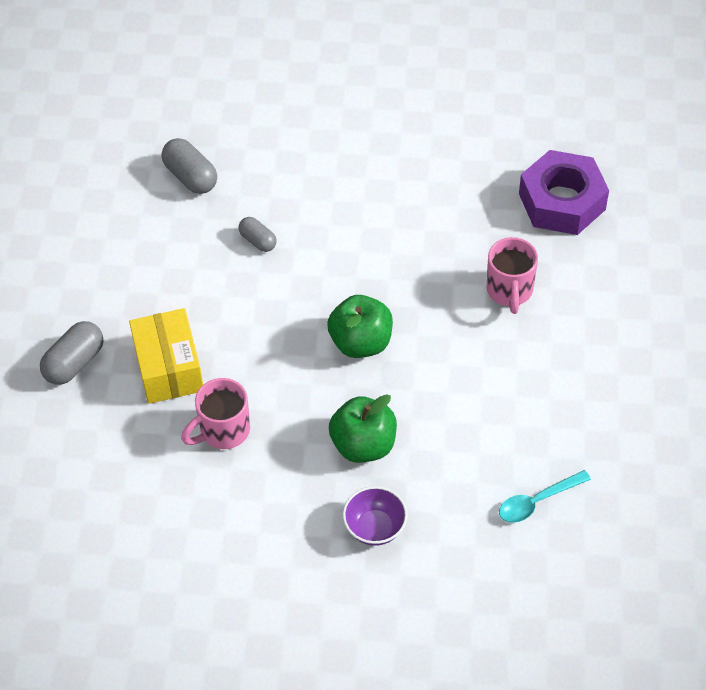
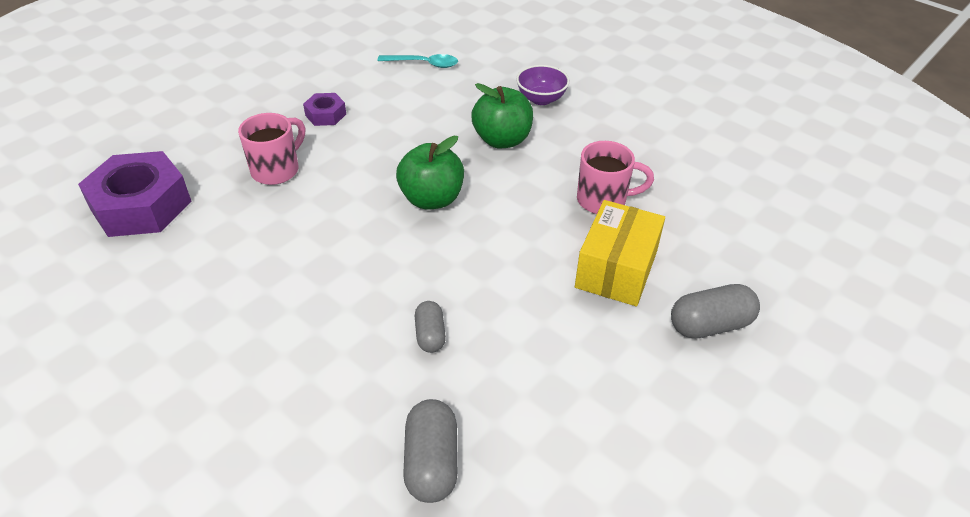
camera: 145 degrees left, 10 degrees down
(545, 371) = (325, 115): none -> purple nut

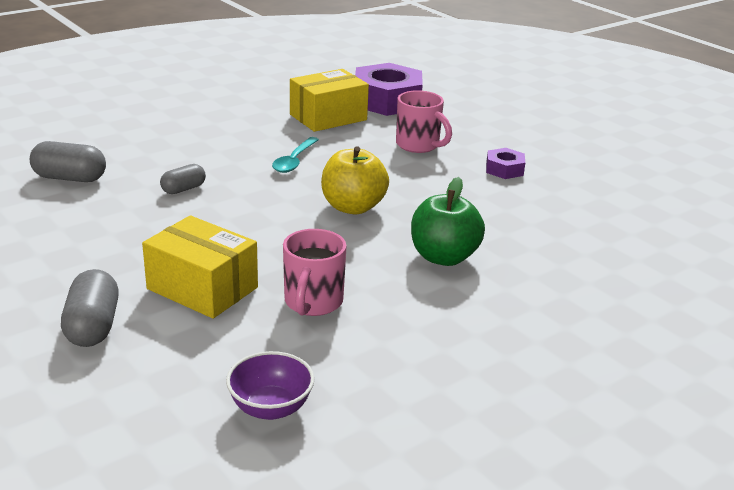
camera: 100 degrees right, 15 degrees down
(199, 249) = (328, 117): none -> yellow box
(424, 64) = (610, 229): turquoise spoon -> turquoise spoon (294, 161)
(430, 335) = (183, 189): grey capsule -> grey capsule turned 45 degrees counterclockwise
(431, 199) = (353, 207): green apple -> yellow apple
(541, 99) = (529, 297): purple bowl -> purple bowl (270, 408)

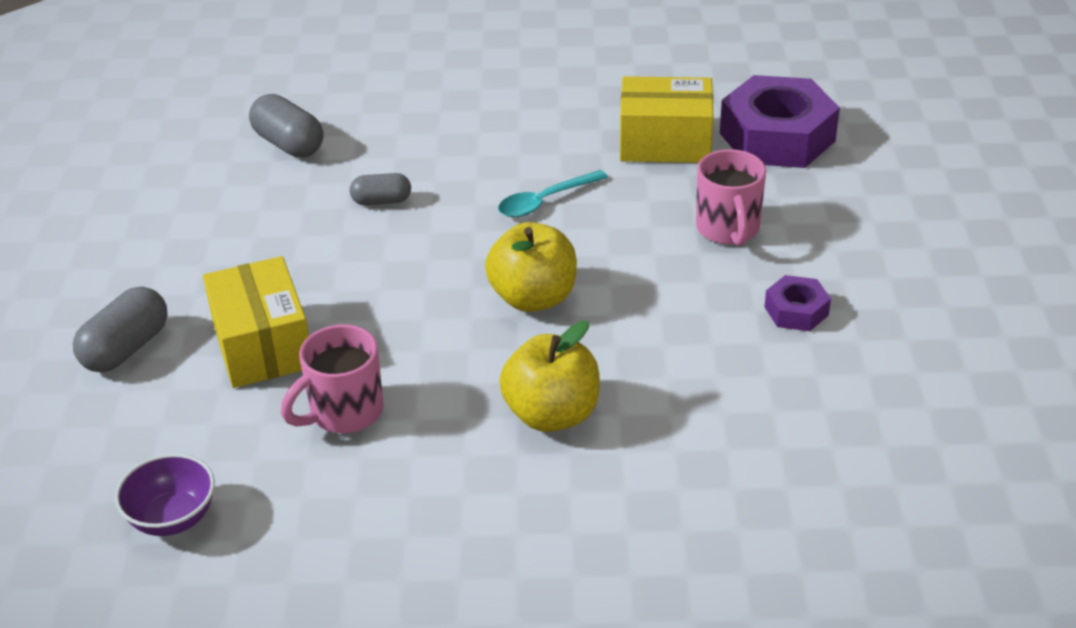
camera: 40 degrees right, 10 degrees up
(443, 257) = (552, 414): green apple -> yellow apple

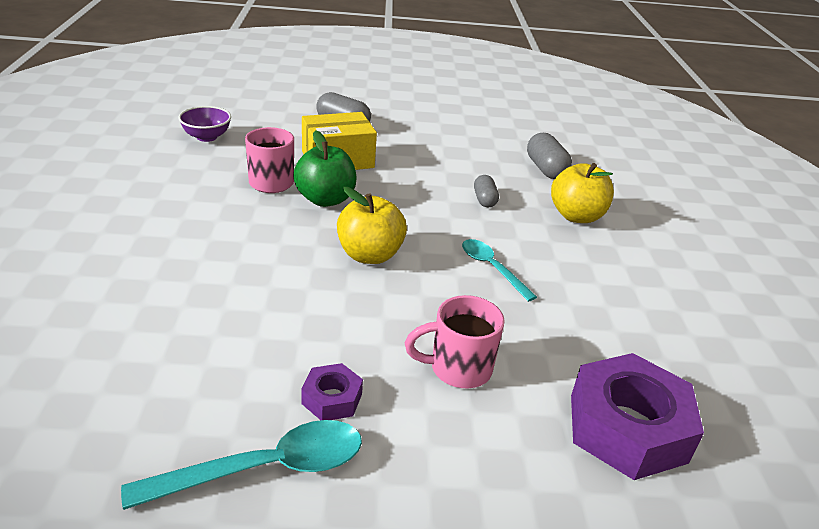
camera: 85 degrees right, 5 degrees down
(289, 144) = (546, 169): grey capsule -> grey capsule turned 60 degrees counterclockwise
(394, 348) = (325, 199): none -> green apple
(552, 414) = (241, 254): yellow apple -> yellow apple (576, 216)
(665, 142) = (594, 343): yellow box -> none
(897, 345) = (266, 468): none -> turquoise spoon

